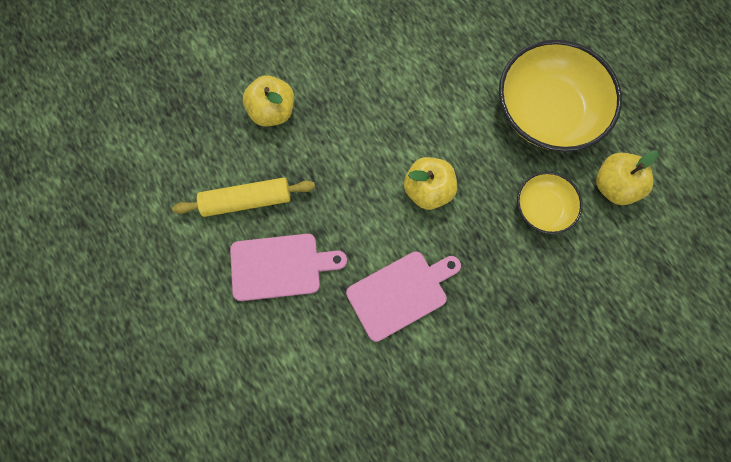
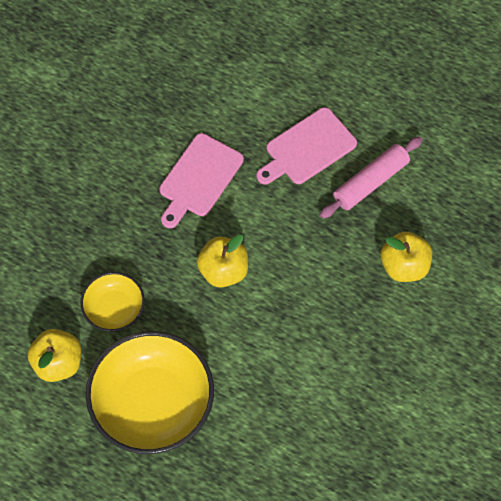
camera: 150 degrees right, 10 degrees down
(246, 200) = (370, 182): yellow rolling pin -> pink rolling pin

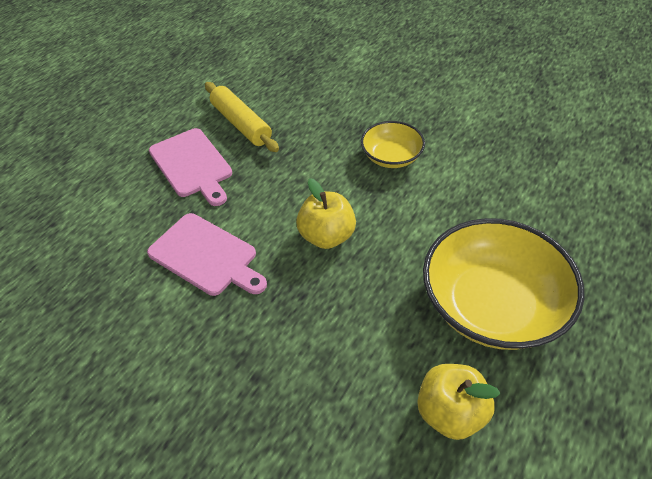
camera: 85 degrees left, 15 degrees down
(114, 308) = (371, 345): yellow bowl -> yellow bowl (391, 156)
(370, 182) = (241, 124): pink rolling pin -> yellow rolling pin
(404, 266) = (331, 108): yellow apple -> none

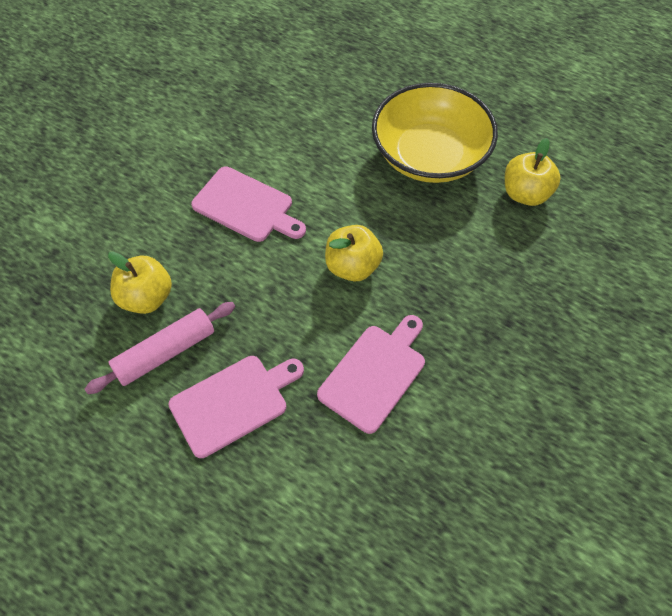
camera: 90 degrees left, 10 degrees up
(241, 124) = (165, 352): yellow rolling pin -> pink rolling pin
(291, 108) = (146, 297): none -> yellow apple
(391, 156) = (246, 206): yellow bowl -> pink cutting board

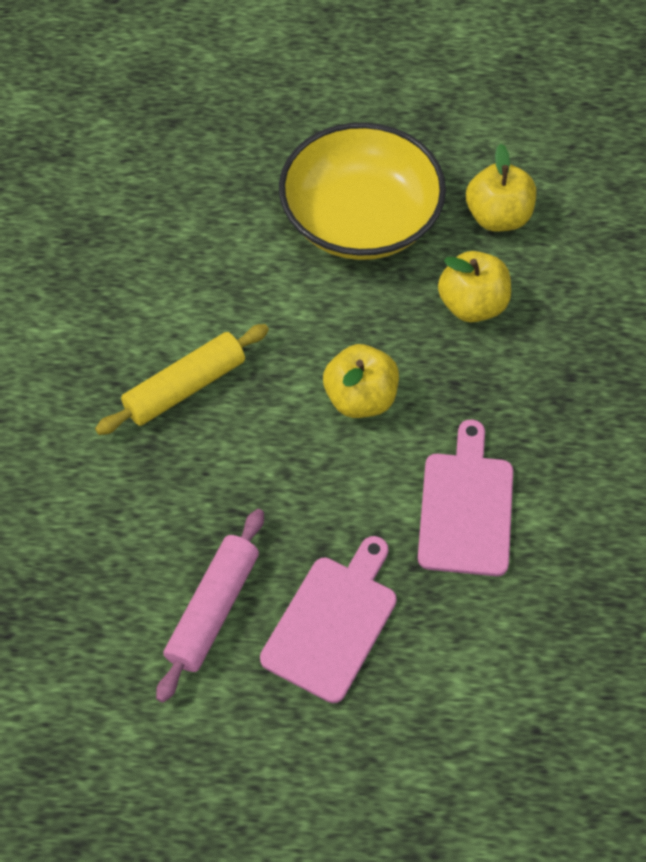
camera: 30 degrees left, 0 degrees up
(146, 297) = (142, 558): yellow apple -> yellow apple (472, 305)
(246, 206) = (185, 387): pink cutting board -> yellow rolling pin

